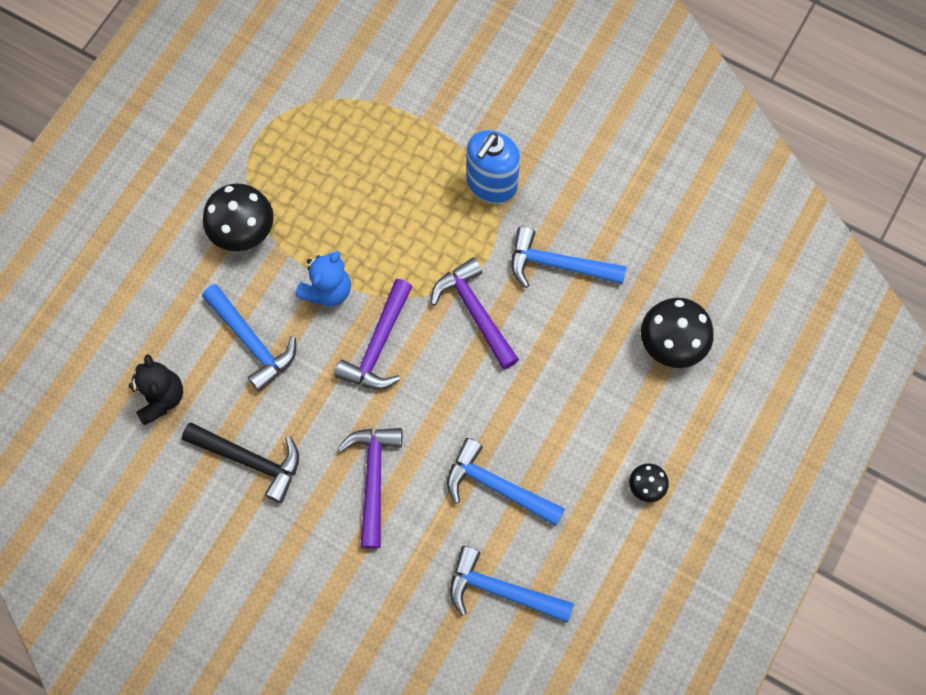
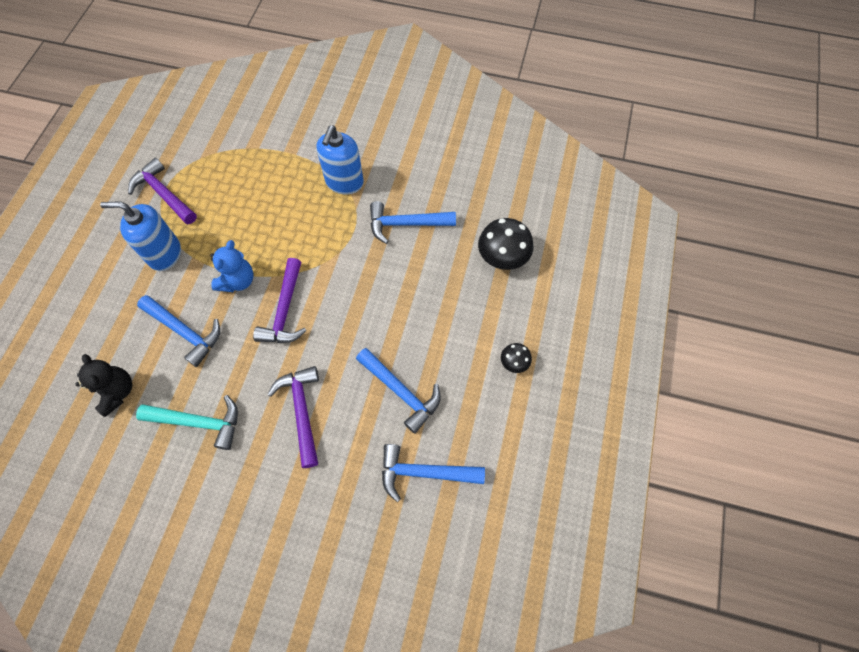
camera: 15 degrees left, 5 degrees down
(243, 230) = (164, 254): black mushroom -> blue soap dispenser
(250, 460) = (199, 422): black hammer -> turquoise hammer
(475, 312) = (353, 270): purple hammer -> purple hammer (164, 194)
(497, 486) = (401, 392): blue hammer -> blue hammer turned 150 degrees counterclockwise

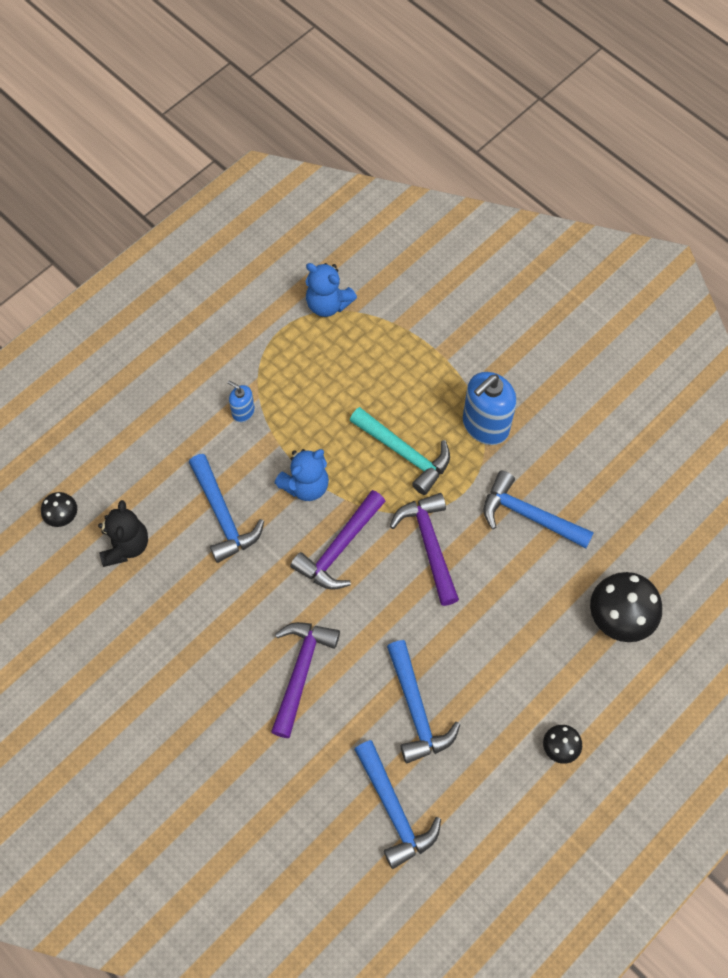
camera: 30 degrees right, 0 degrees up
(53, 396) = (62, 515): none -> black mushroom
(164, 194) = (275, 336): purple hammer -> purple hammer (430, 545)
(164, 254) = (243, 412): blue soap dispenser -> blue soap dispenser, size x0.50
(192, 157) = (328, 304): none -> blue teddy bear
(199, 422) = (191, 624): turquoise hammer -> turquoise hammer (404, 453)
(424, 472) = (394, 810): blue hammer -> blue hammer turned 150 degrees counterclockwise

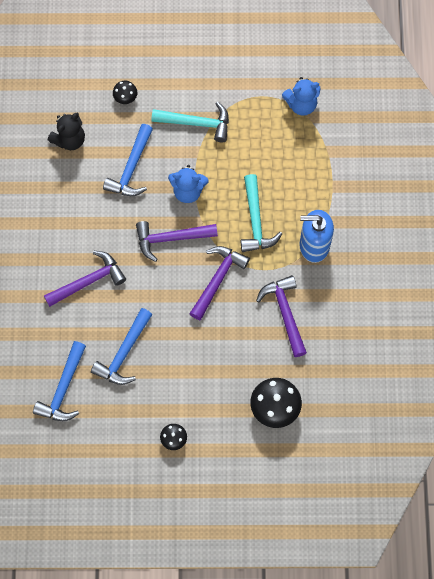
camera: 45 degrees right, 5 degrees up
(62, 515) = (55, 96): black mushroom -> black mushroom (125, 97)
(243, 412) = (196, 123): blue soap dispenser -> turquoise hammer
(328, 304) = (301, 104): blue teddy bear -> blue teddy bear turned 90 degrees counterclockwise
(529, 515) = (285, 313): blue hammer -> purple hammer

